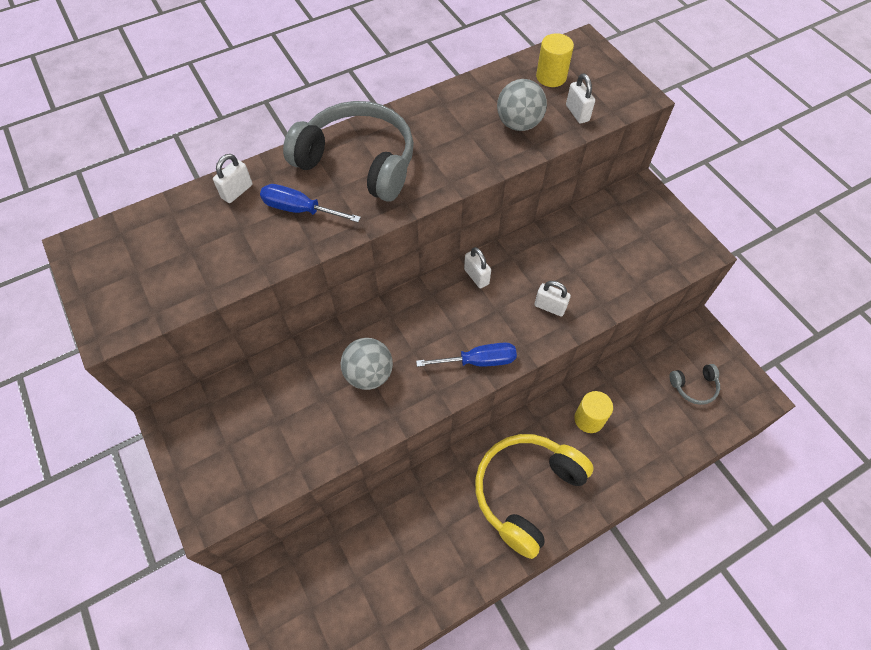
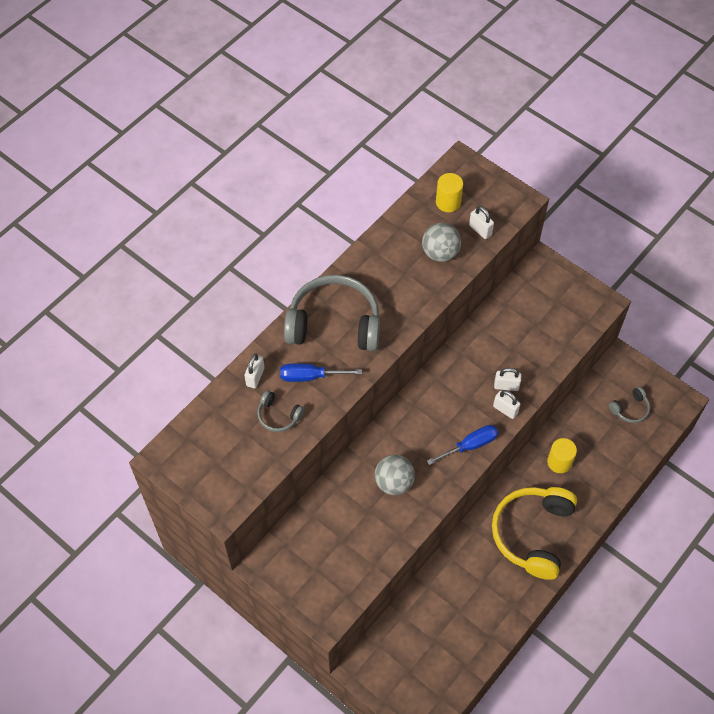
camera: 20 degrees left, 0 degrees up
(238, 241) = (278, 416): none -> grey headphones
(476, 276) = (441, 379): white padlock -> white padlock (505, 410)

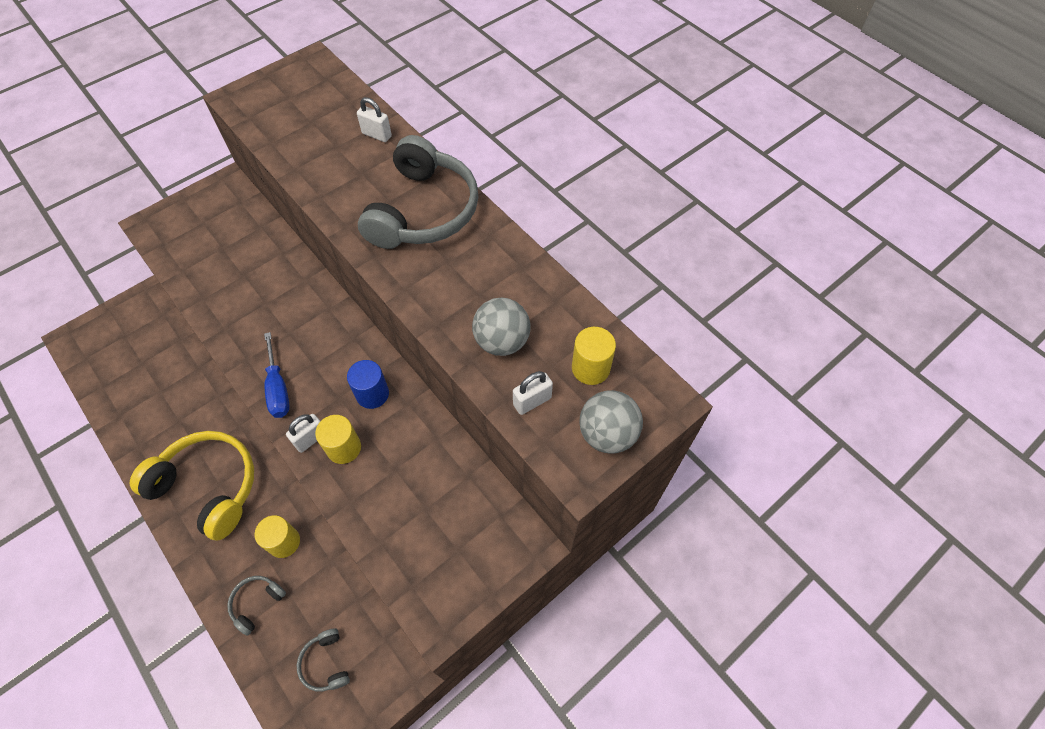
camera: 100 degrees right, 0 degrees up
(278, 416) = (321, 148): grey headphones -> grey headphones (257, 603)
(311, 376) = (359, 181): blue screwdriver -> none
(394, 482) = (265, 303): grey ball -> grey ball (607, 434)
(459, 378) = (372, 394): none -> blue cylinder
(506, 386) = (344, 448): white padlock -> yellow cylinder

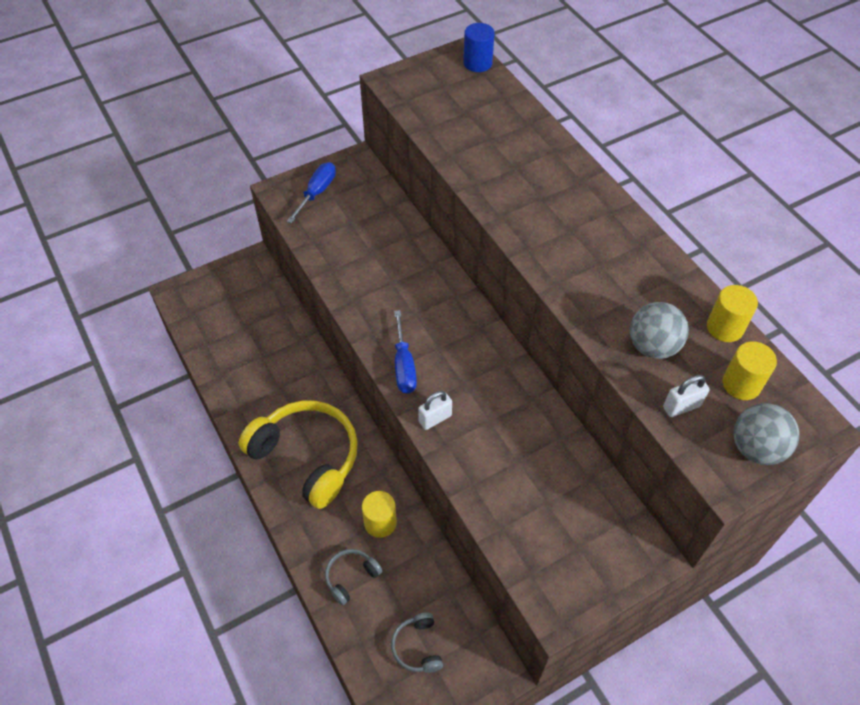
camera: 10 degrees right, 5 degrees down
(186, 221) = (317, 193): none -> blue screwdriver
(344, 448) = (467, 432): yellow cylinder -> yellow cylinder (725, 327)
(372, 394) = (497, 385): blue cylinder -> blue cylinder (477, 63)
(377, 135) = (530, 132): white padlock -> none
(423, 211) = (576, 211): grey headphones -> none

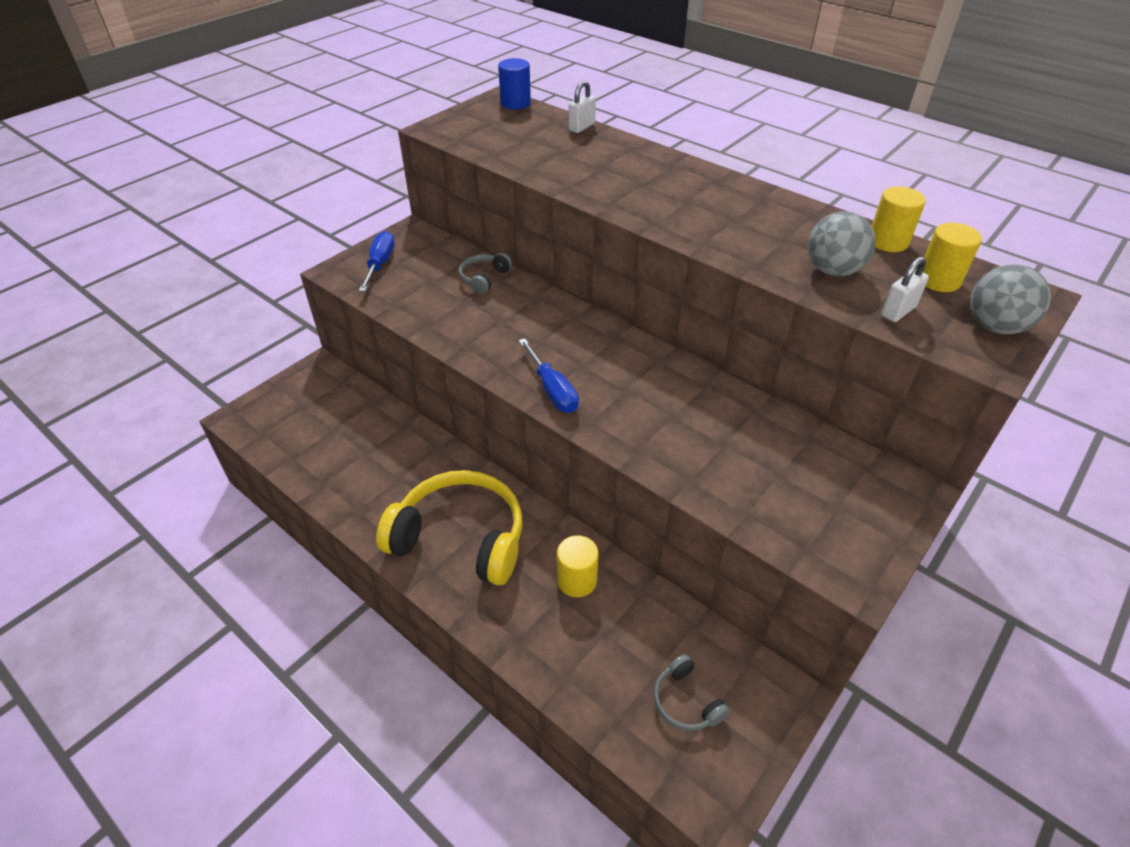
camera: 20 degrees left, 10 degrees down
(351, 577) = (570, 650): grey headphones -> grey headphones (484, 278)
(435, 419) = (613, 430): white padlock -> white padlock (581, 127)

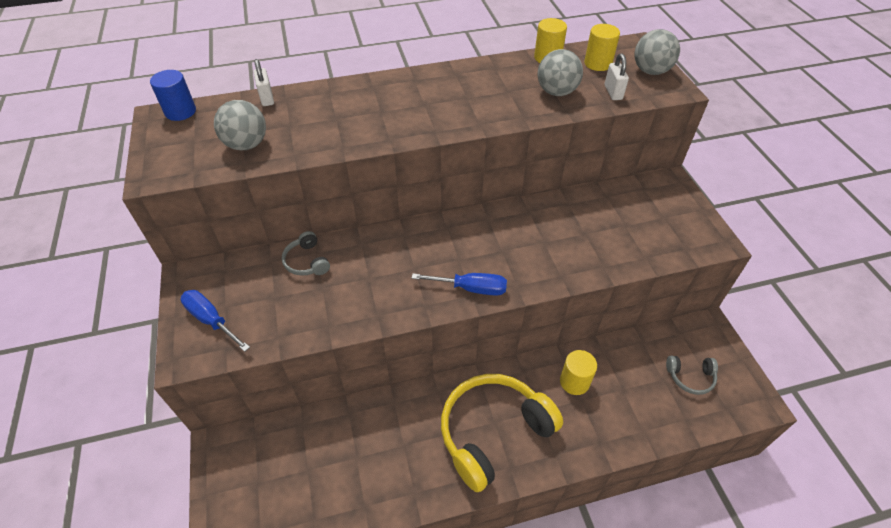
camera: 55 degrees left, 5 degrees up
(513, 146) = (246, 144): none -> grey ball

